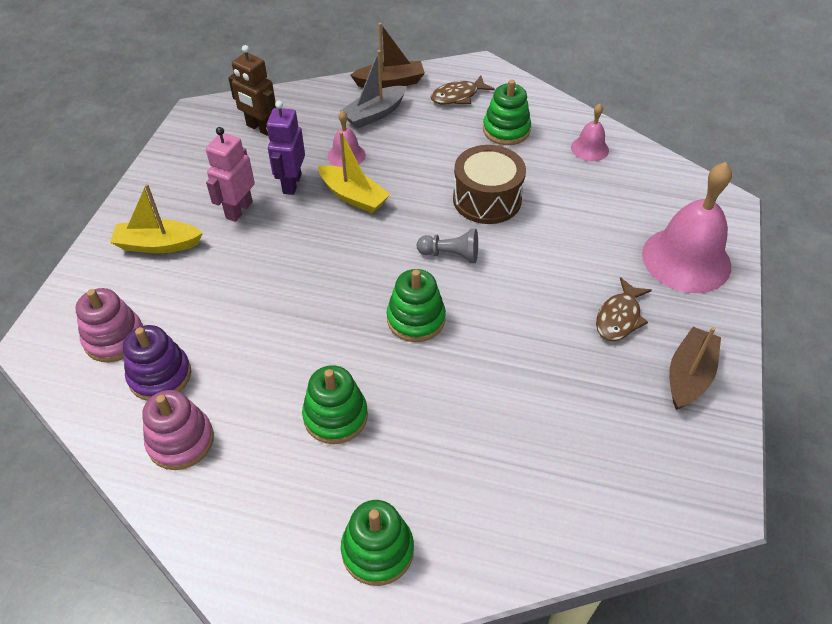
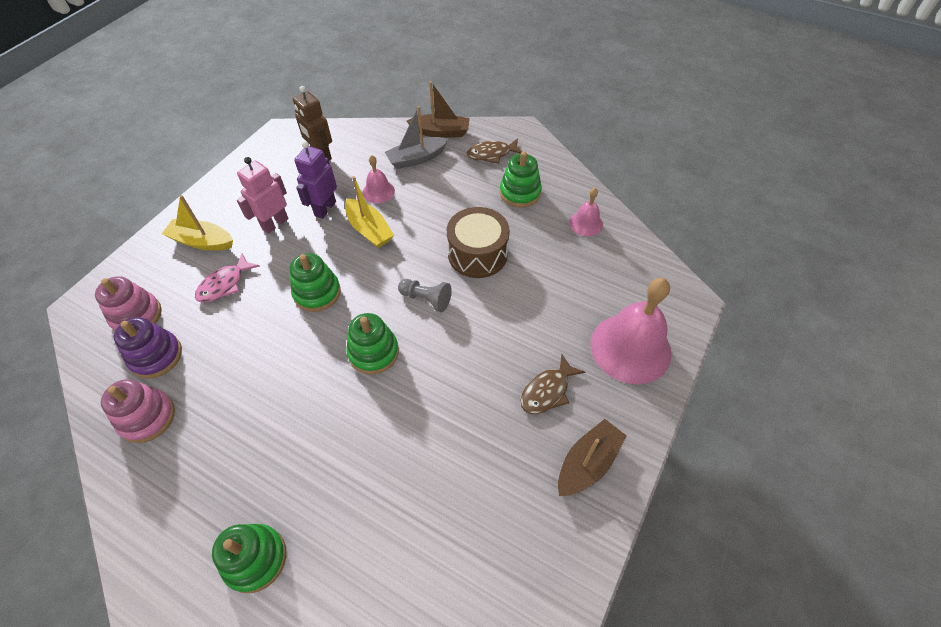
camera: 15 degrees right, 5 degrees up
(208, 284) = (225, 284): none -> pink fish
(335, 416) = (273, 426): green stacking toy -> green stacking toy (317, 292)

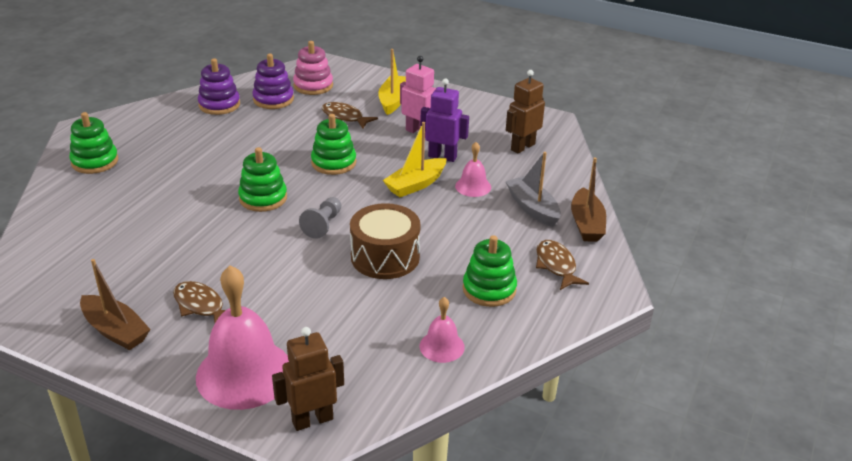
camera: 85 degrees right, 20 degrees down
(147, 417) = (219, 105): pink stacking toy -> purple stacking toy
(225, 284) = (344, 117): pink fish -> brown fish
(672, 300) = (312, 420): none -> brown robot

